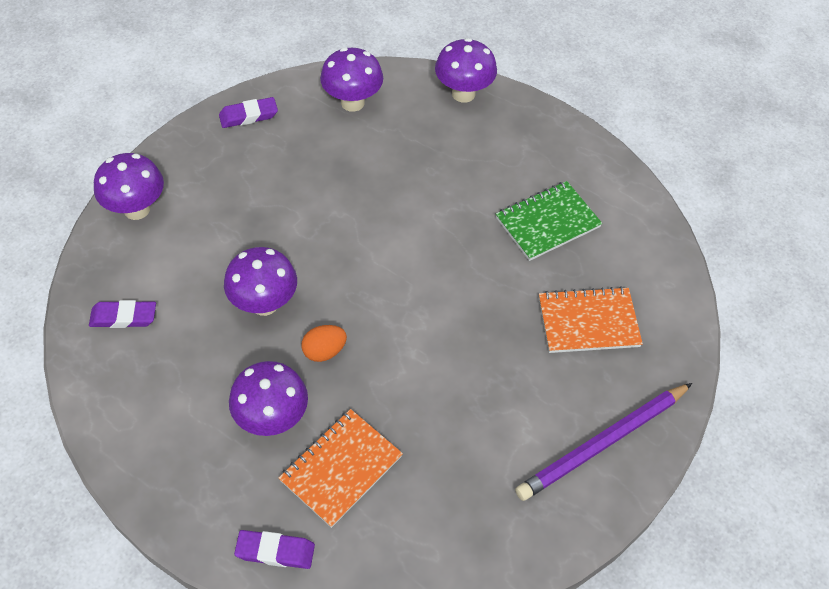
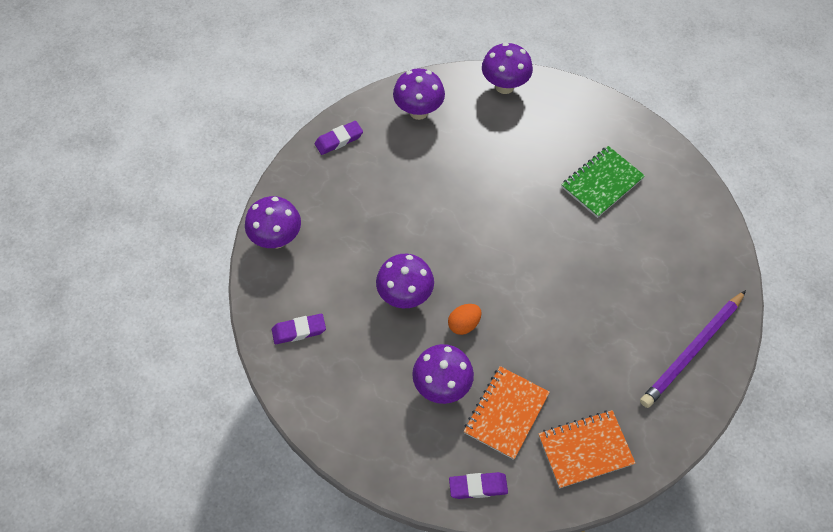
camera: 10 degrees left, 5 degrees up
(588, 322) = (655, 258): orange notebook -> orange notebook (585, 450)

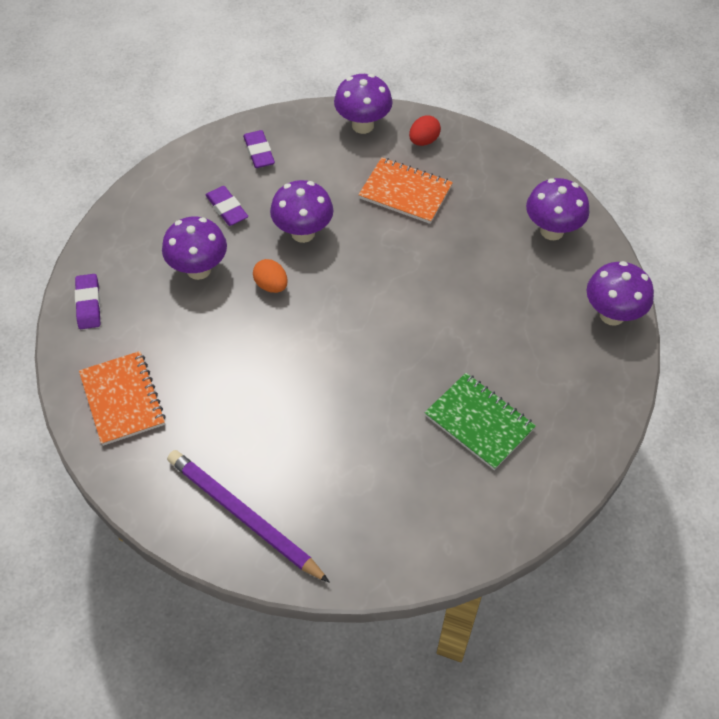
camera: 85 degrees right, 5 degrees down
(304, 191) = (423, 141): none -> red egg
(339, 140) = (496, 163): purple eraser -> purple eraser (227, 209)
(506, 413) = (167, 326): orange notebook -> orange notebook (405, 192)

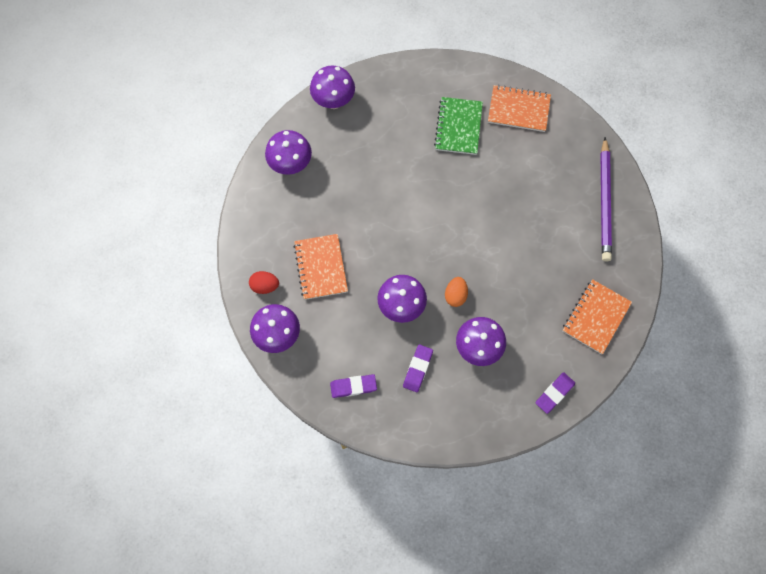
camera: 125 degrees left, 15 degrees up
(259, 152) = (353, 386): purple eraser -> purple eraser turned 45 degrees clockwise
(453, 509) = (518, 110): none -> orange notebook

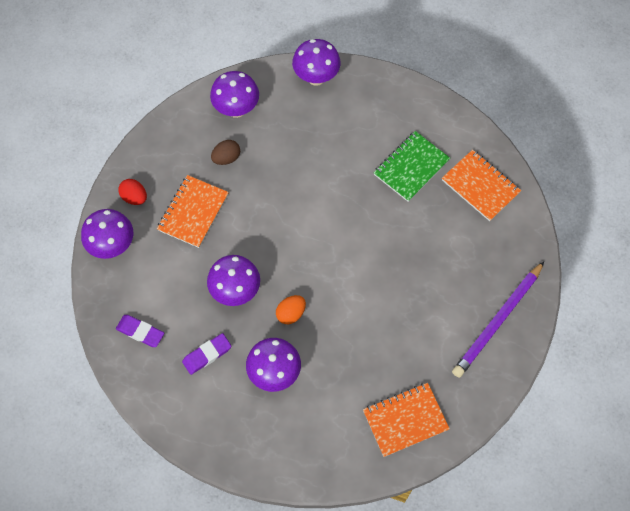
camera: 35 degrees right, 5 degrees down
(313, 208) = (226, 158): none -> brown egg
(554, 393) = (312, 461): purple eraser -> none

